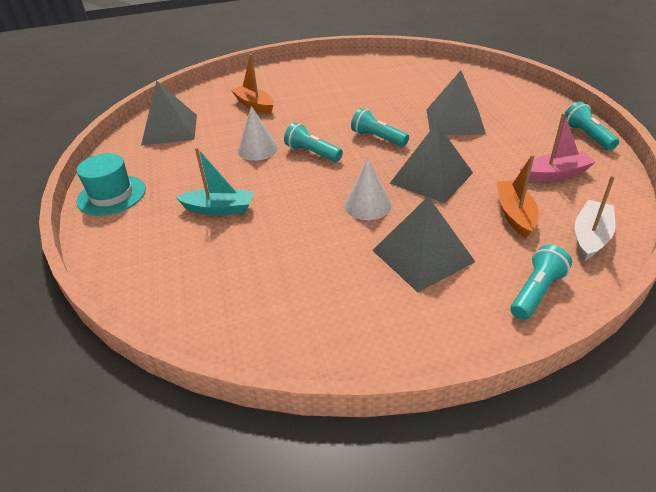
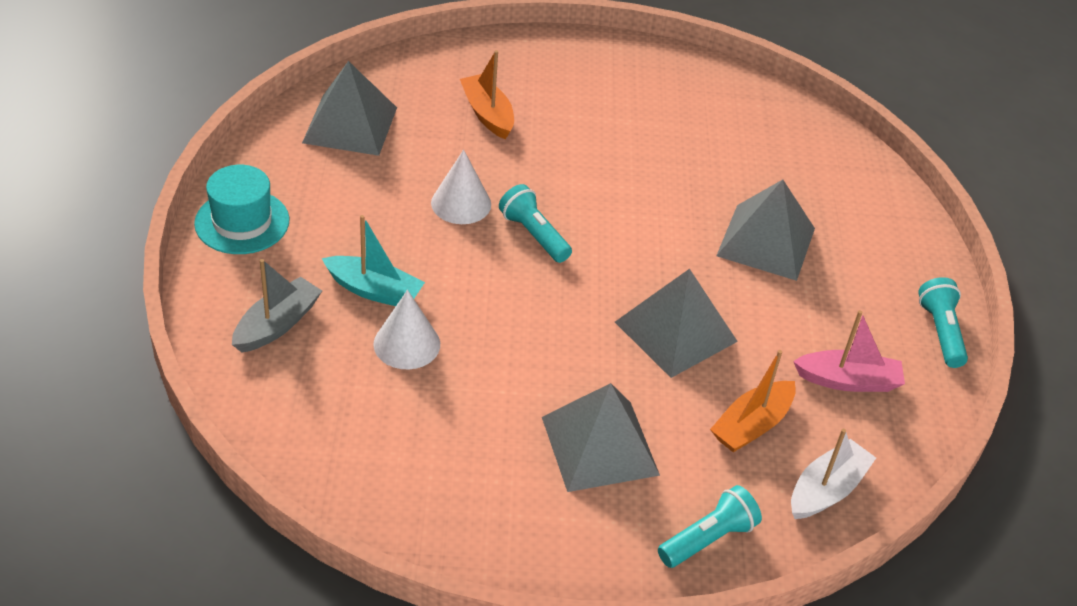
camera: 10 degrees right, 5 degrees up
(155, 247) = (277, 324): none -> grey boat
(368, 205) = (568, 348): white cone -> white cone (407, 344)
(378, 138) = (638, 237): turquoise flashlight -> none
(515, 214) = (752, 425): orange boat -> orange boat turned 150 degrees counterclockwise

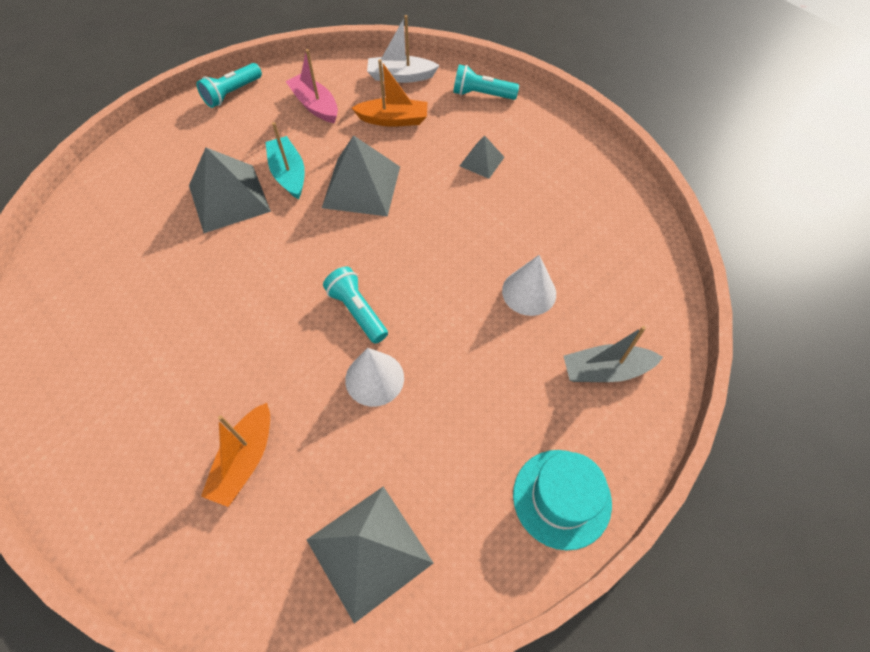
camera: 130 degrees left, 15 degrees up
(374, 290) = (513, 348): turquoise boat -> turquoise boat (289, 174)
(534, 235) = (357, 311): turquoise flashlight -> turquoise flashlight turned 135 degrees clockwise
(600, 445) = (481, 161): grey pyramid -> grey pyramid, size x0.52

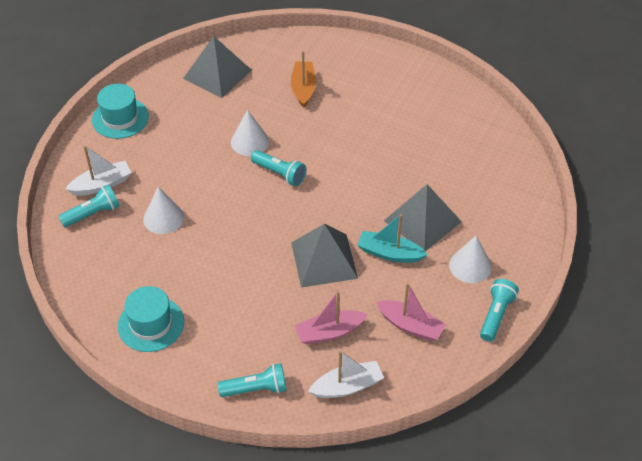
camera: 160 degrees right, 10 degrees down
(218, 140) = (470, 266): none -> white cone
(289, 174) = (389, 253): turquoise boat -> turquoise boat turned 150 degrees clockwise
(393, 120) = (329, 332): orange boat -> pink boat
(481, 161) = (231, 313): grey pyramid -> none
(568, 173) = (151, 324): none -> turquoise hat
(605, 370) = (101, 185): grey boat -> white boat
(621, 326) = (93, 214): none -> turquoise flashlight

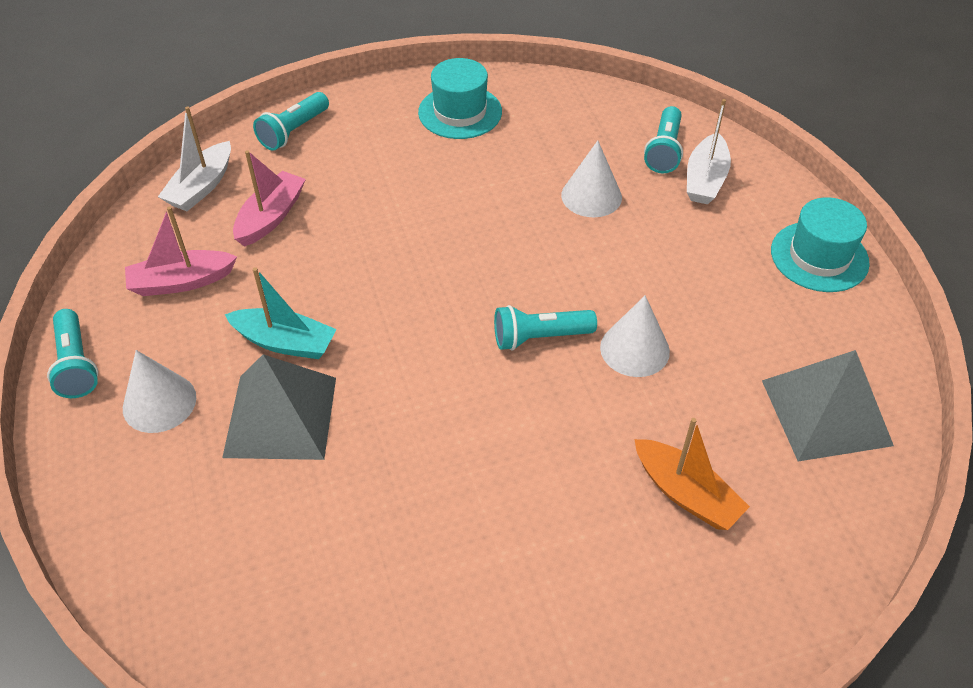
camera: 135 degrees right, 0 degrees up
(324, 260) = (358, 279): grey pyramid -> none
(389, 253) = (285, 342): turquoise boat -> turquoise boat turned 45 degrees clockwise

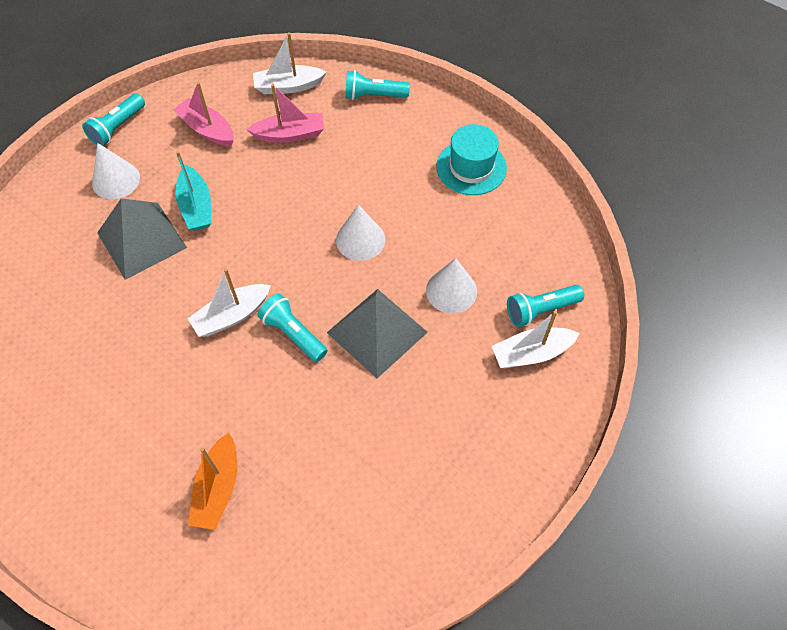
camera: 55 degrees right, 10 degrees up
(470, 379) = (232, 316): none -> white boat
(634, 349) = (322, 394): white cone -> white cone (360, 239)
(819, 257) = (508, 472): turquoise hat -> none
(825, 412) = (347, 546): grey pyramid -> grey pyramid (377, 332)

